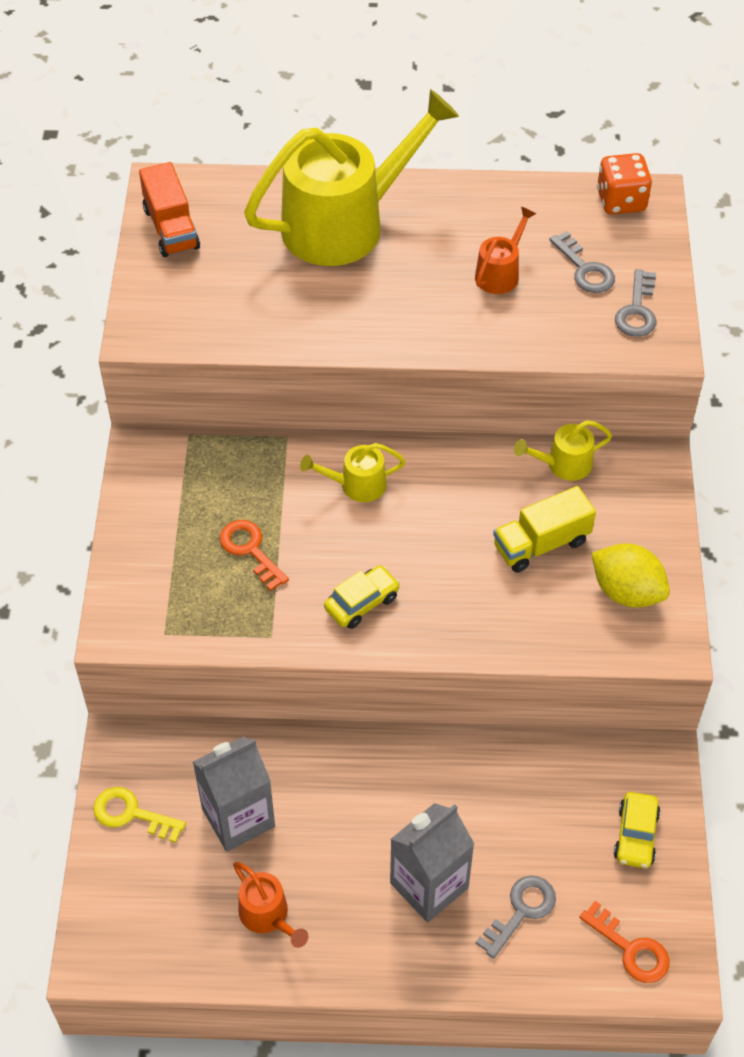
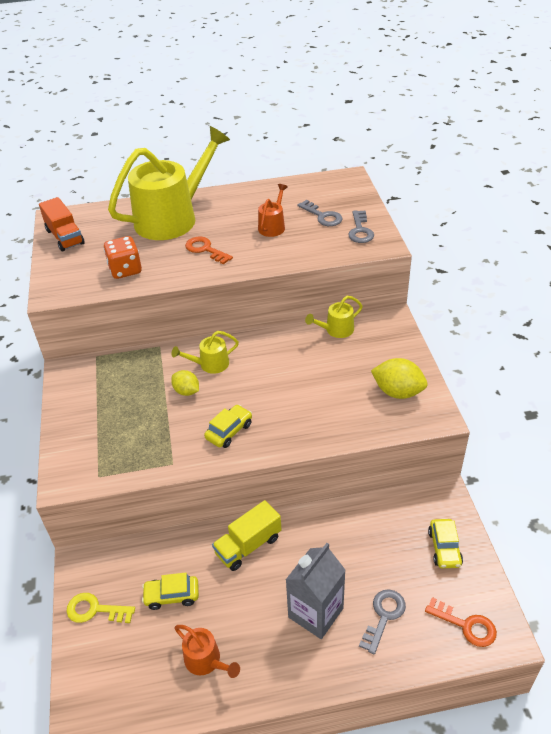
camera: 10 degrees left, 10 degrees down
(238, 817) = (172, 595): grey carton -> yellow car
(250, 550) = (148, 414): orange key -> orange key (205, 249)
(313, 524) = (186, 391): none -> yellow lemon
(541, 544) = (335, 375): yellow truck -> yellow truck (248, 545)
(621, 201) = (333, 182): orange dice -> orange dice (125, 270)

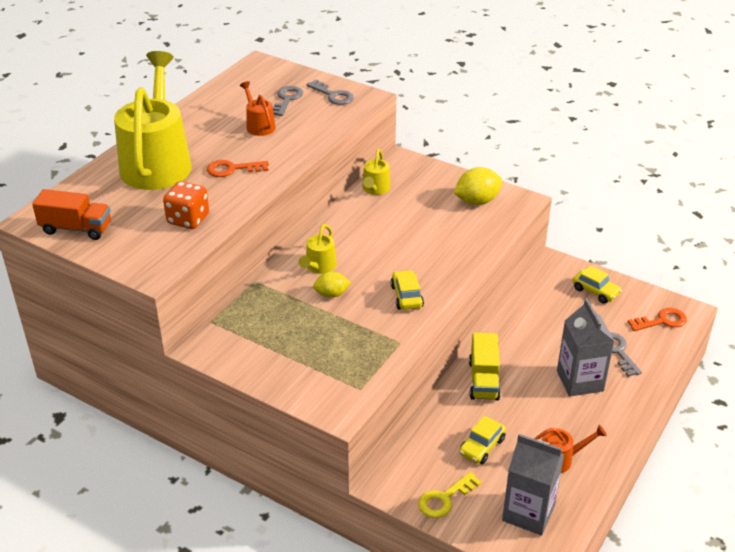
camera: 50 degrees left, 5 degrees down
(125, 679) = (528, 513): none -> grey carton
(322, 216) = (287, 99): grey key -> grey key turned 75 degrees counterclockwise

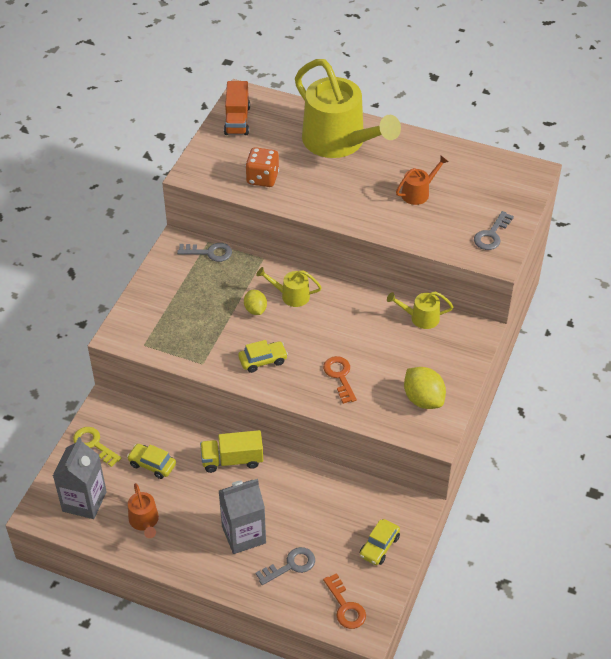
camera: 80 degrees right, 10 degrees up
(157, 162) = (339, 142): yellow watering can -> yellow watering can turned 60 degrees clockwise
(232, 169) = (341, 189): orange key -> orange key (340, 376)
(287, 99) = (471, 203): grey key -> grey key (209, 252)

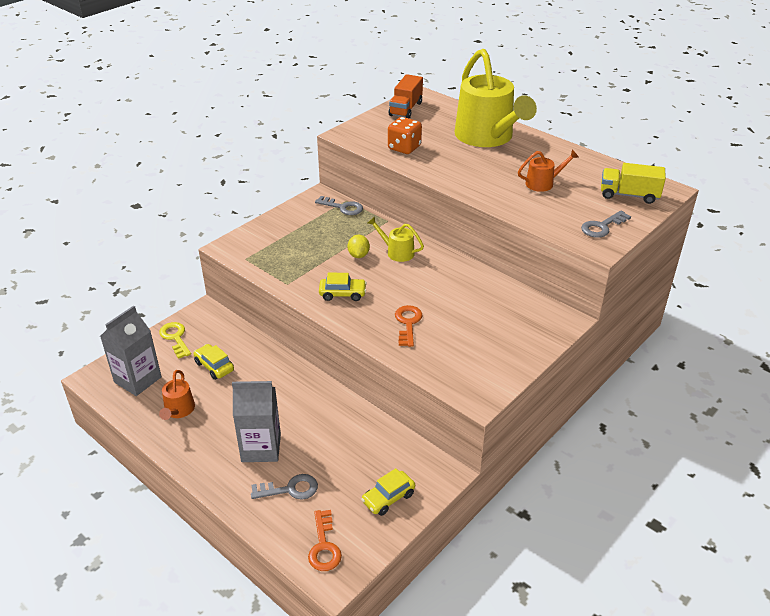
camera: 20 degrees right, 10 degrees down
(232, 460) = (287, 382): yellow truck -> yellow truck (629, 195)
(420, 318) = (511, 295): yellow watering can -> none
(423, 399) = (481, 362): yellow lemon -> none

